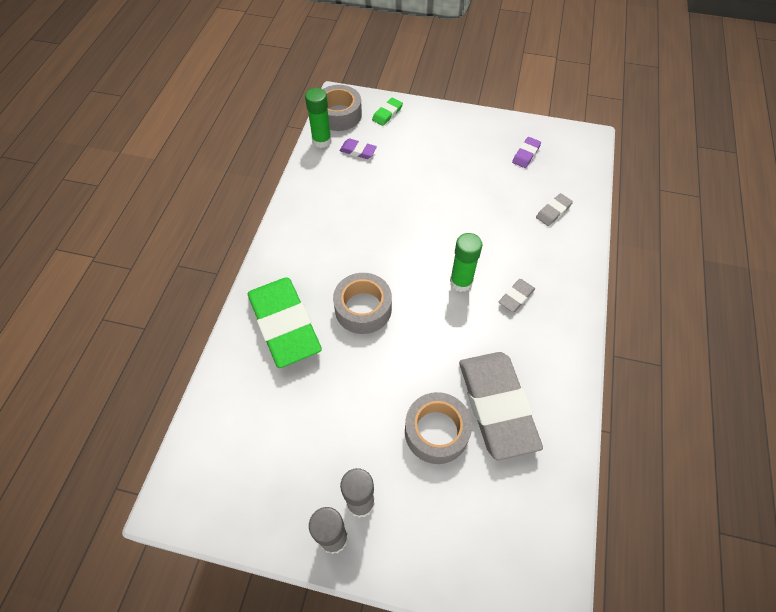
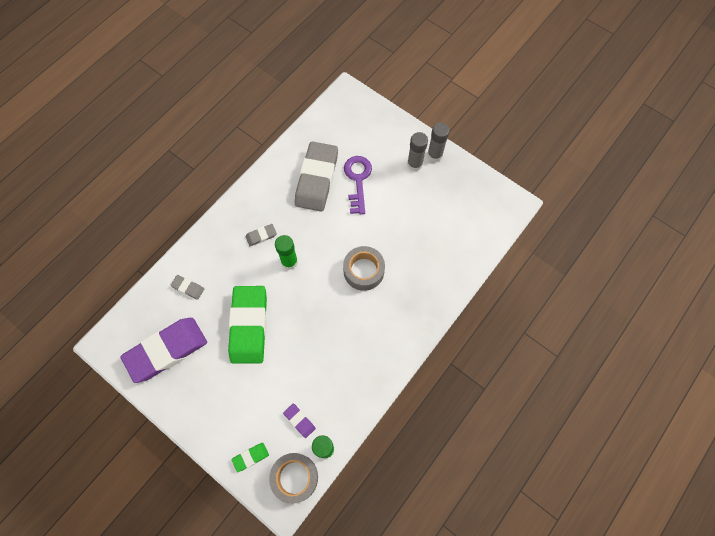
camera: 155 degrees left, 10 degrees up
(284, 324) = (419, 282): green eraser -> green eraser (249, 326)
(436, 431) = (358, 180): grey tape -> purple key
(526, 154) = (166, 351): purple eraser -> purple eraser, size x2.40
(553, 211) = (188, 288): grey eraser -> grey eraser turned 45 degrees clockwise

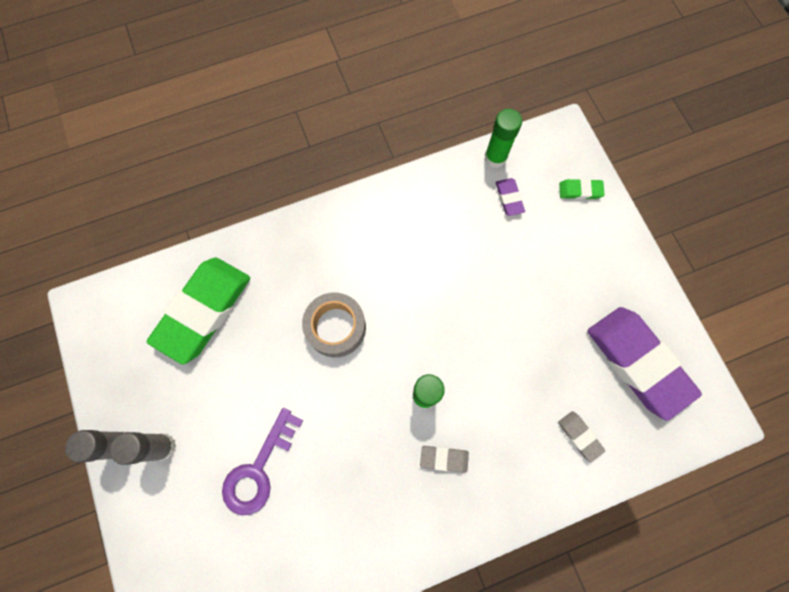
camera: 150 degrees left, 5 degrees up
(166, 351) = (638, 362): purple eraser -> purple eraser turned 60 degrees clockwise
(249, 326) = (519, 337): green eraser -> green eraser (203, 311)
(295, 477) = (541, 148): grey tape -> none
(317, 179) = (315, 508): grey eraser -> none

